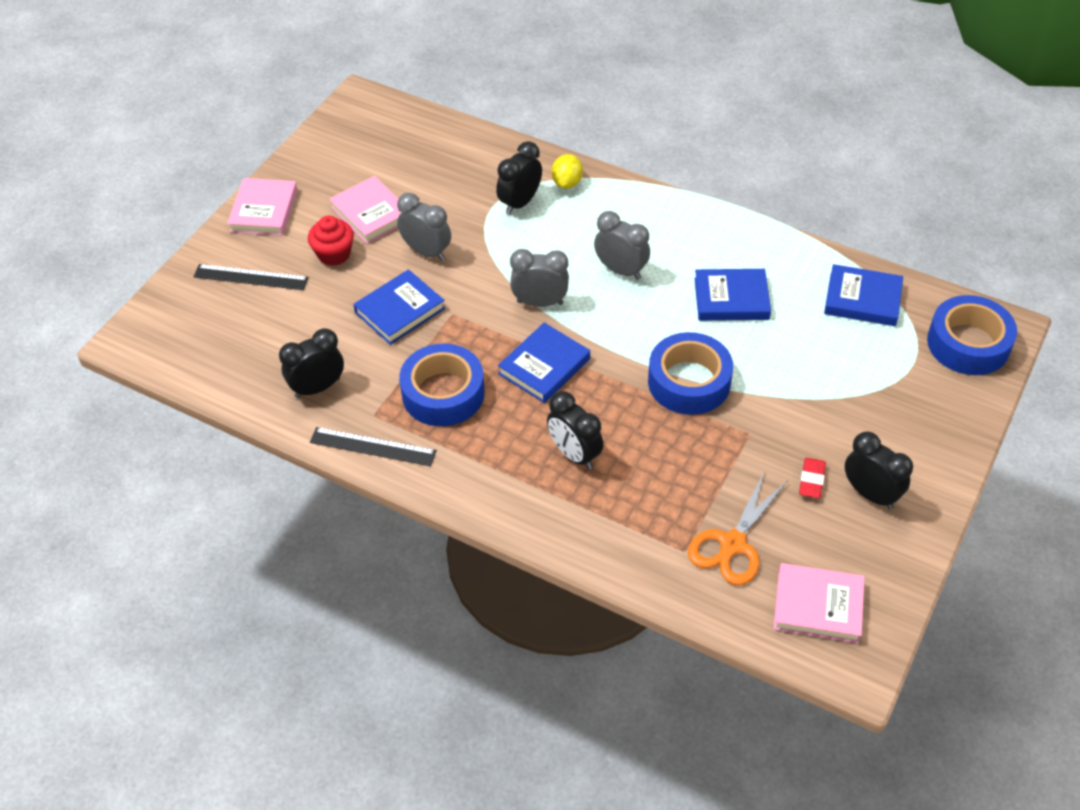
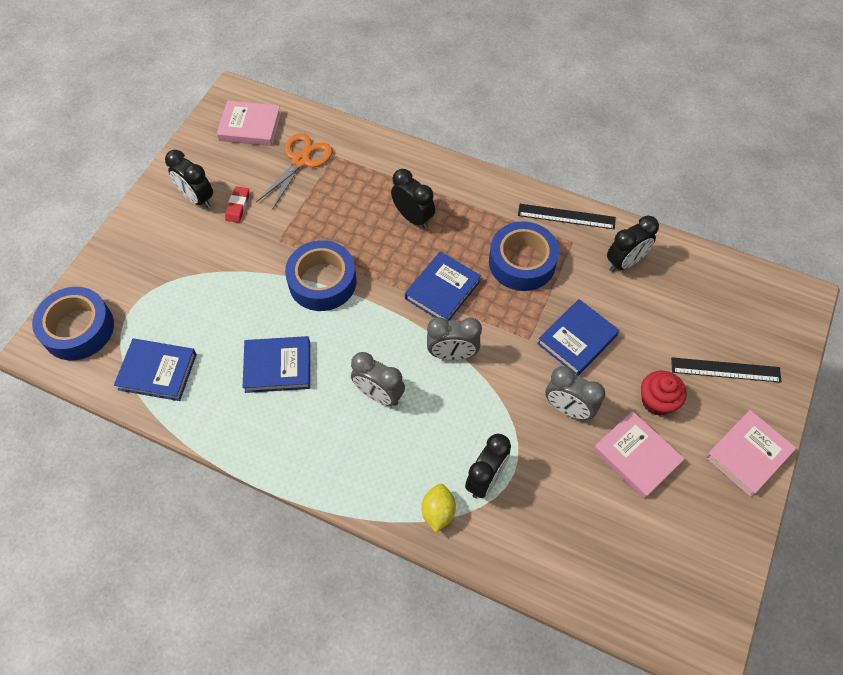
camera: 175 degrees right, 10 degrees up
(264, 211) = (748, 454): pink book -> pink book turned 45 degrees clockwise

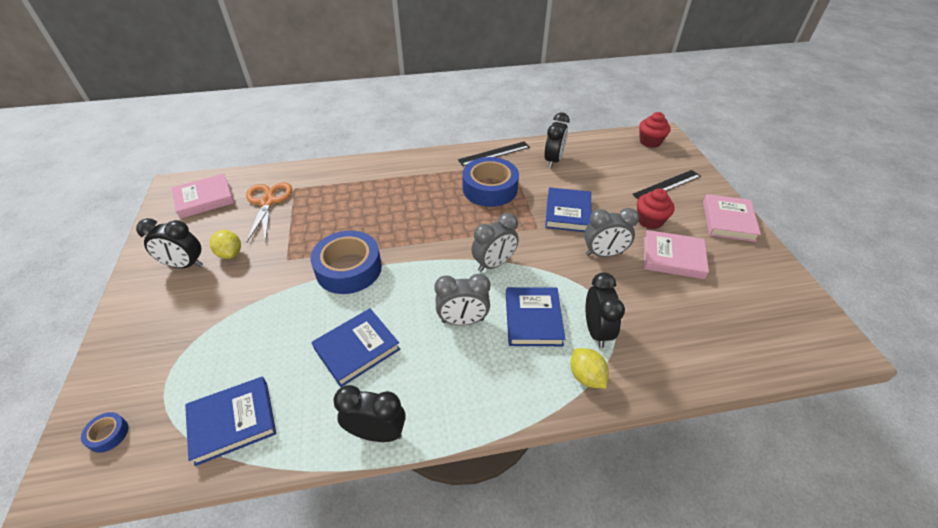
camera: 35 degrees left, 15 degrees down
(78, 329) = (108, 434): blue tape -> blue tape, size x0.42
(238, 206) = (230, 253): red eraser -> yellow lemon
(413, 217) = (389, 198): black clock -> black clock (377, 432)
(442, 290) = (450, 229): blue book -> blue book (533, 319)
(771, 299) = (650, 142): none -> red cupcake

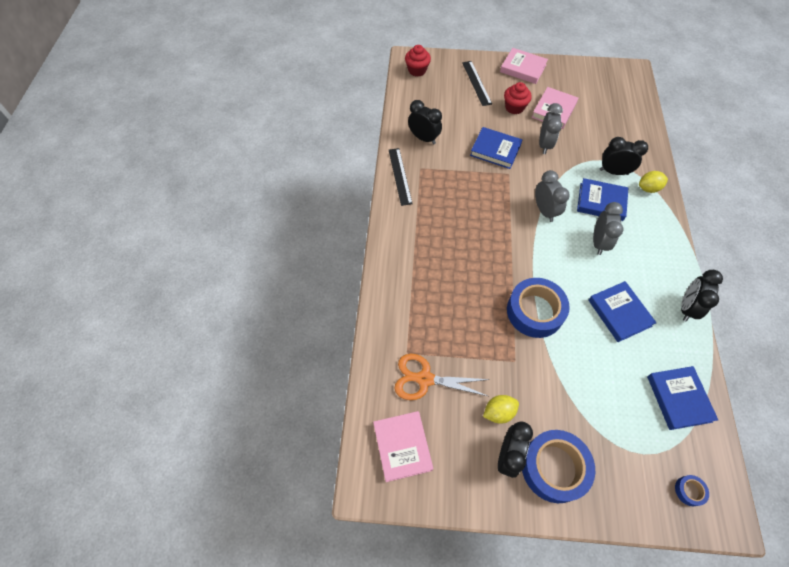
camera: 75 degrees left, 15 degrees up
(490, 189) = (451, 191): blue tape -> blue tape (554, 467)

